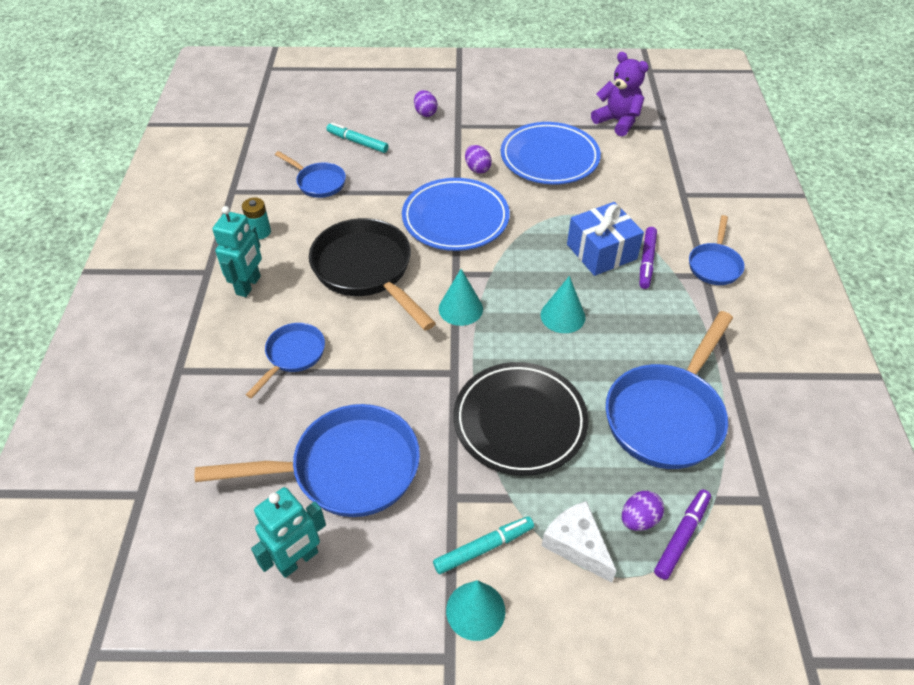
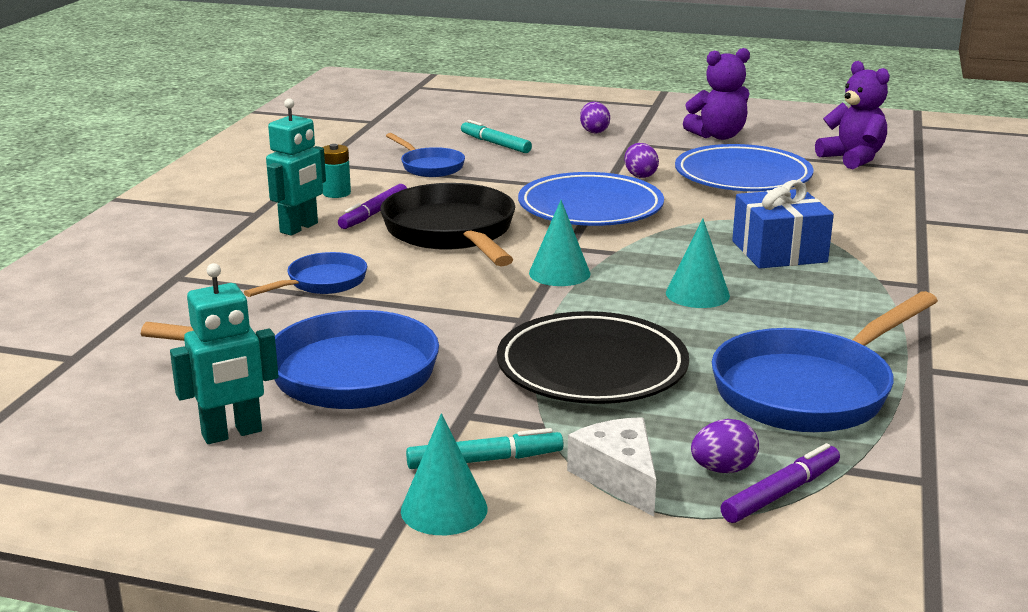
camera: 15 degrees right, 25 degrees down
(516, 105) = (718, 136): none -> purple teddy bear
(646, 261) = (841, 265): purple marker -> purple marker (374, 214)
(714, 265) = (942, 278): blue pan -> none

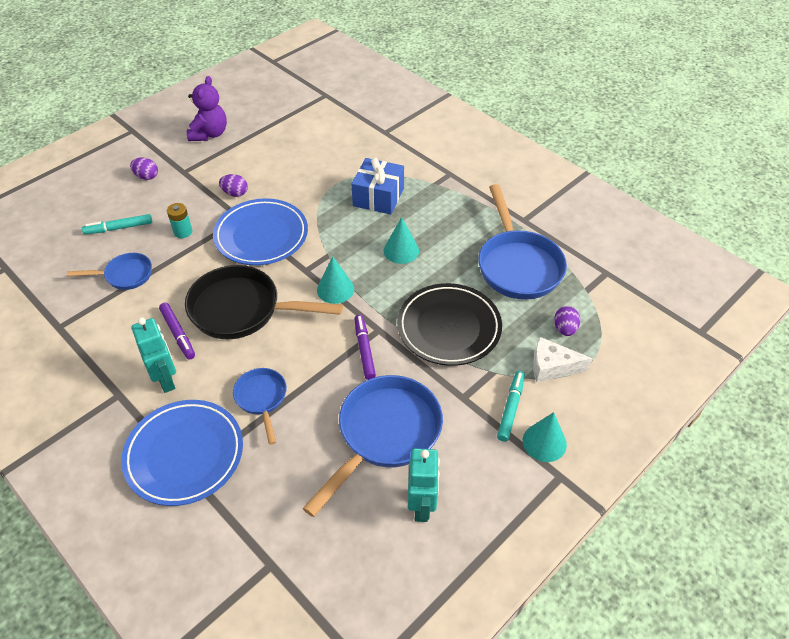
camera: 60 degrees left, 25 degrees up
(336, 193) = (124, 339): turquoise battery -> turquoise battery (183, 232)
(742, 176) = (276, 157): blue plate -> blue plate (184, 455)
(781, 493) = (592, 321): purple marker -> purple marker (364, 350)
(852, 159) = (292, 107): purple teddy bear -> none

